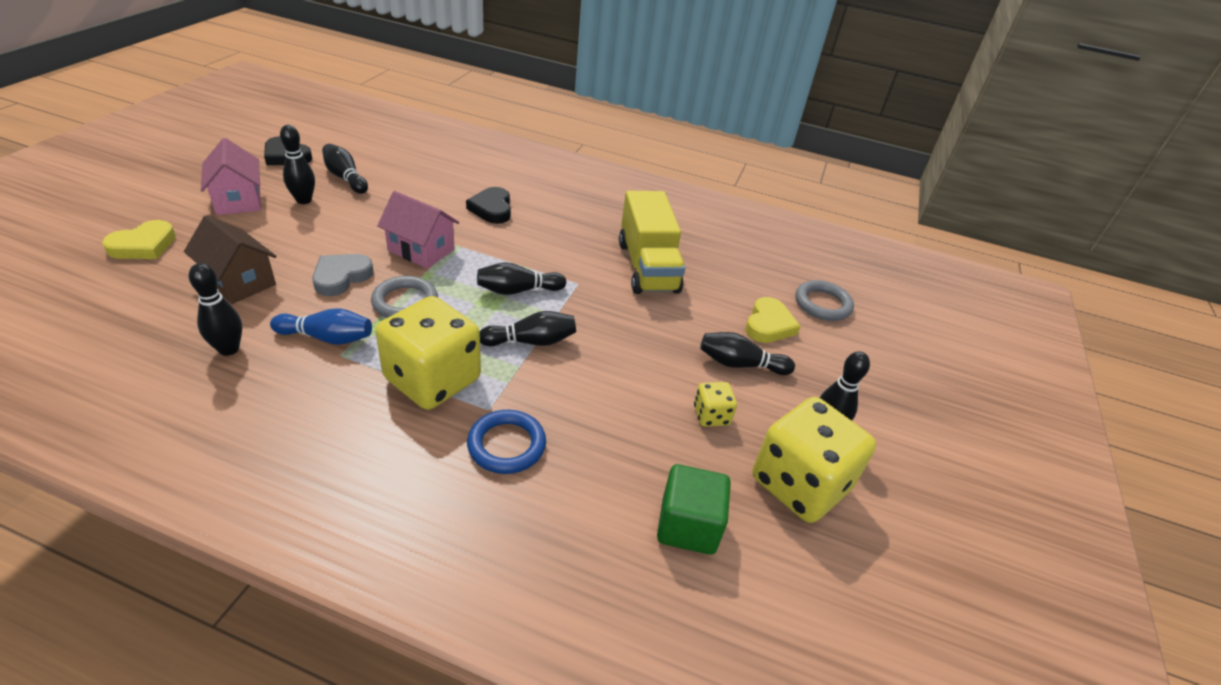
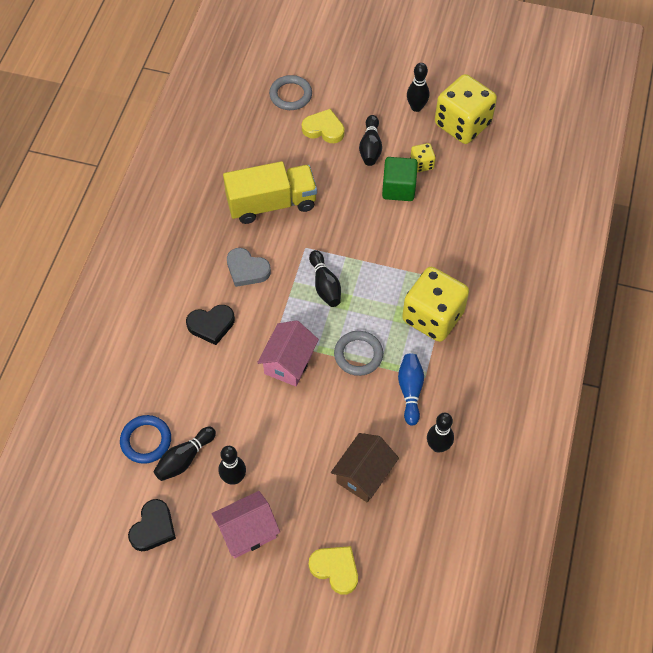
camera: 90 degrees left, 20 degrees up
(341, 277) = (339, 407): grey heart -> grey heart (247, 269)
(506, 445) = (475, 266): blue ring -> blue ring (146, 440)
(531, 341) = (380, 267): black bowling pin -> none
(688, 526) = (505, 175): green cube -> green cube (398, 188)

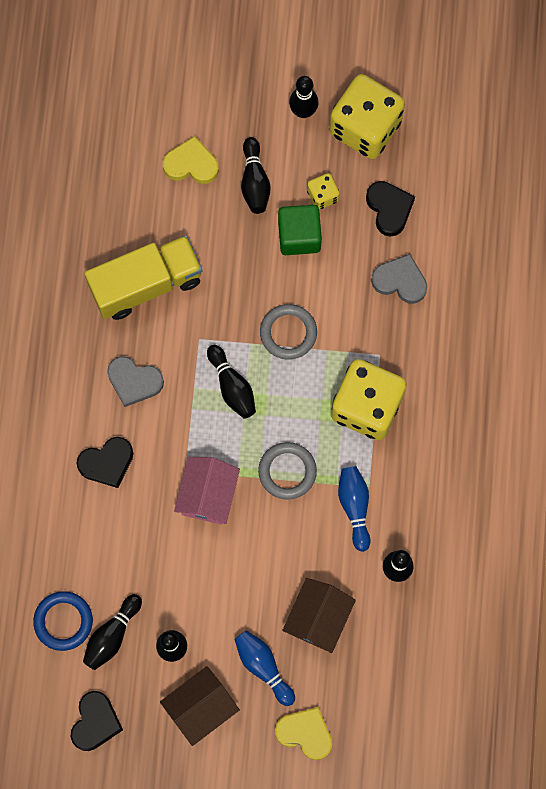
camera: 10 degrees left, 15 degrees up
(247, 531) = (200, 708): pink house -> brown house
(290, 95) = (139, 119): grey ring -> grey ring (288, 333)
(309, 506) = (263, 667): none -> blue bowling pin
(473, 180) = (389, 209): none -> black heart
(474, 230) = (400, 281): none -> grey heart

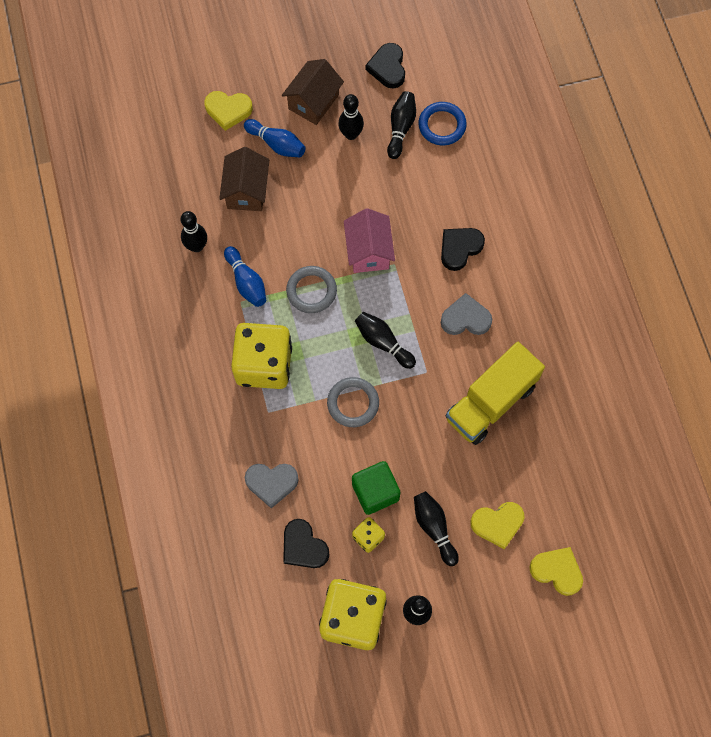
camera: 160 degrees right, 5 degrees down
(153, 102) = (557, 571): none -> yellow heart

